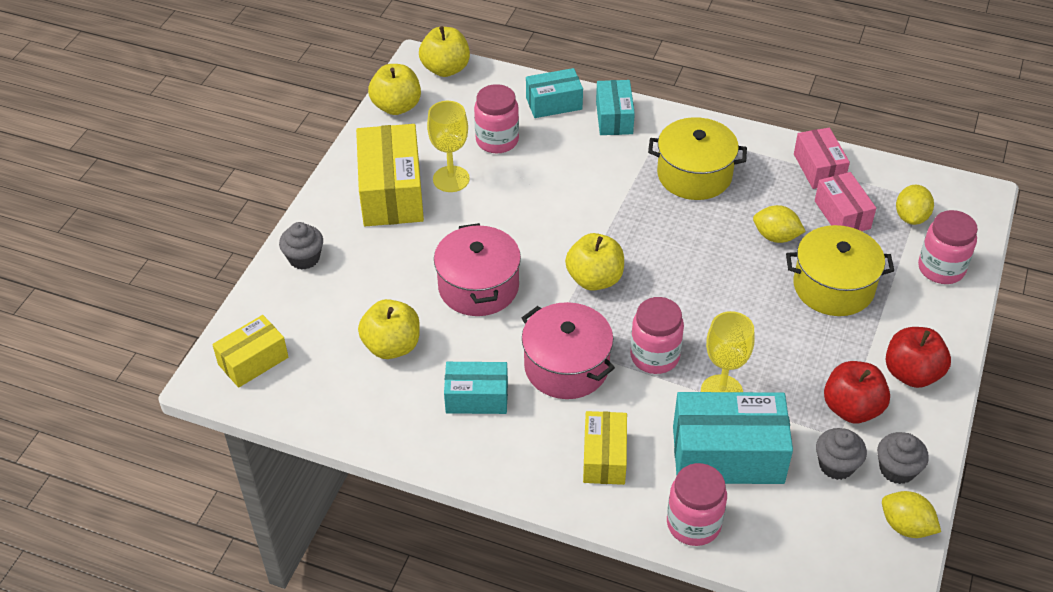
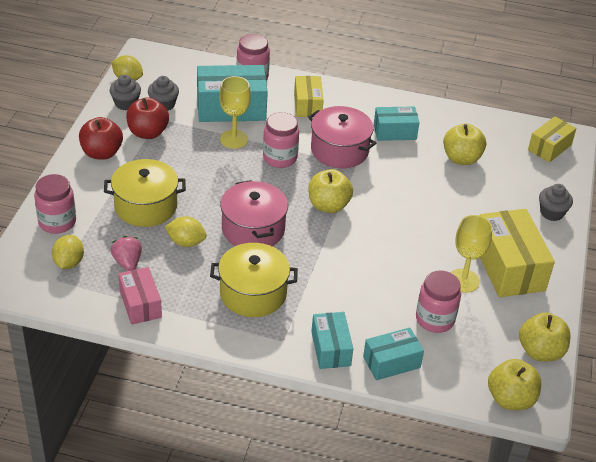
camera: 170 degrees right, 5 degrees down
(478, 287) = (414, 197): pink pot -> pink pot (253, 229)
(842, 215) = (127, 262): pink box -> pink strawberry

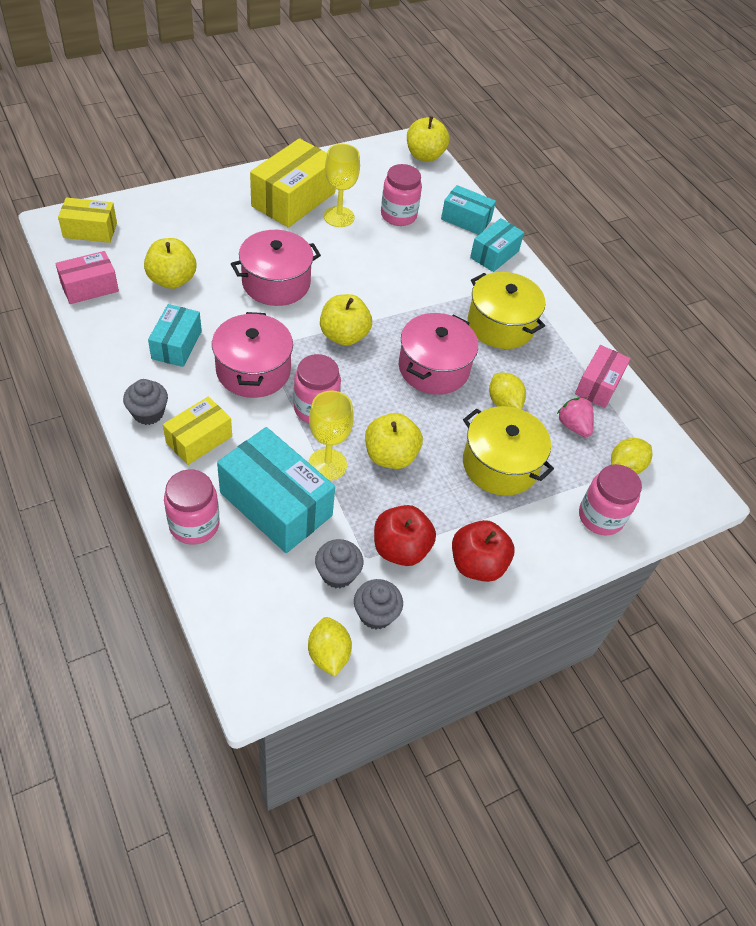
camera: 135 degrees left, 10 degrees up
(127, 262) = (573, 426): pink strawberry -> pink strawberry turned 120 degrees clockwise
(395, 132) = (176, 345): turquoise box -> turquoise box turned 60 degrees clockwise
(414, 203) = (276, 283): none -> pink pot
(485, 122) = (89, 287): none -> pink box
(540, 351) = (364, 156): yellow apple -> yellow apple (390, 456)
(552, 213) = (194, 198): grey cupcake -> grey cupcake (148, 413)

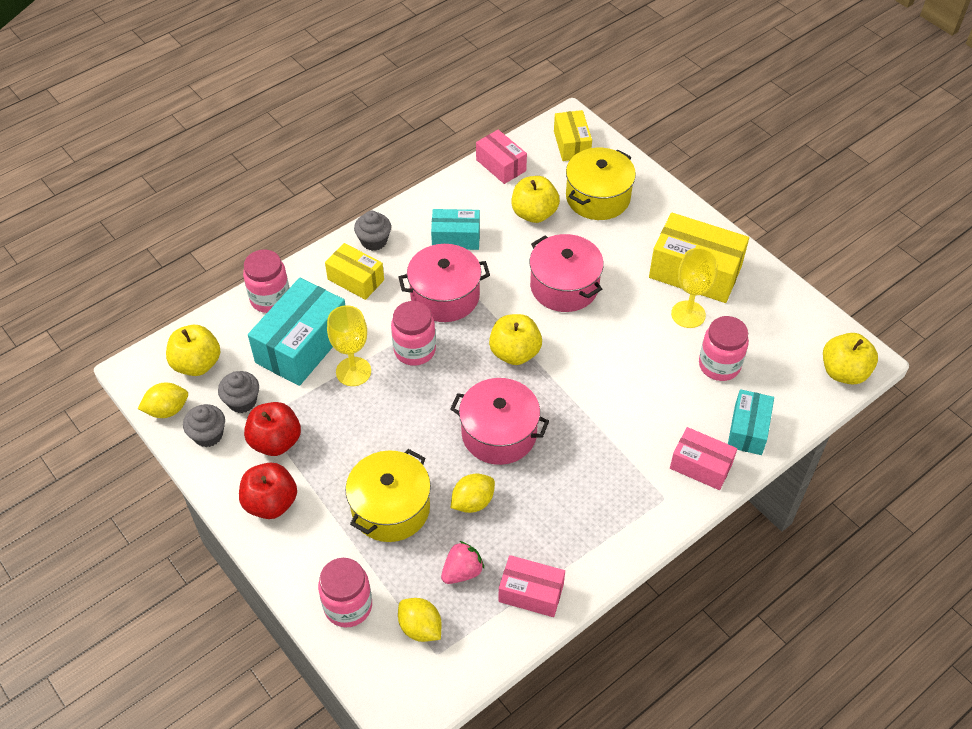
camera: 85 degrees right, 0 degrees up
(390, 456) = (376, 416): yellow apple -> yellow apple (197, 364)
(494, 254) = (701, 466): turquoise box -> pink box
(500, 325) = (586, 486): yellow pot -> yellow pot (598, 197)

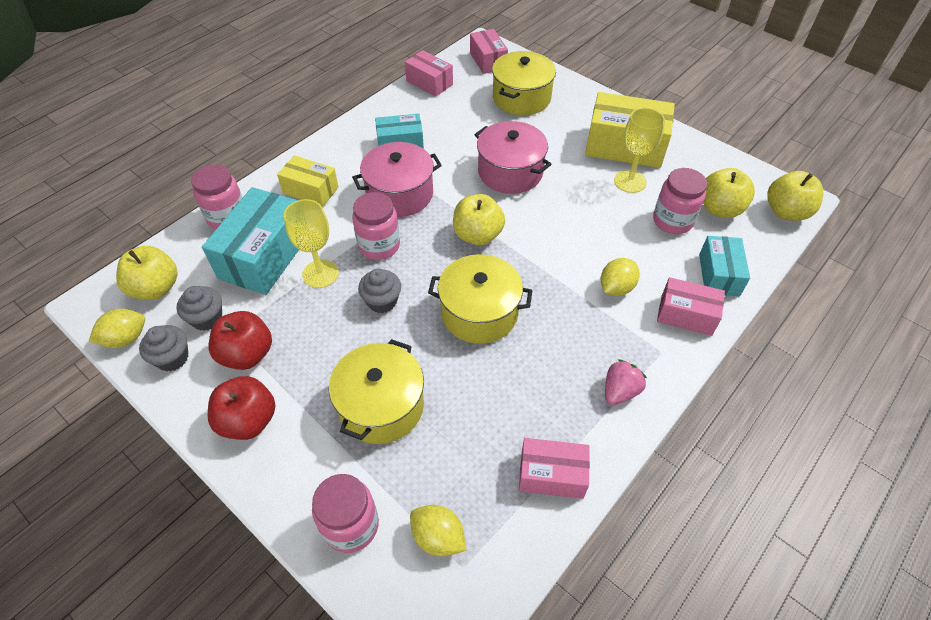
camera: 10 degrees left, 0 degrees up
(374, 241) = (323, 155): grey cupcake -> grey cupcake (382, 301)
(462, 571) = (472, 463): pink strawberry -> pink strawberry (620, 391)
(473, 502) = (467, 386): yellow lemon -> yellow lemon (616, 288)
(499, 433) = (479, 312): pink pot -> yellow pot
(534, 213) = (468, 116): yellow apple -> yellow apple (720, 209)
(572, 144) = (488, 61): yellow box -> pink box

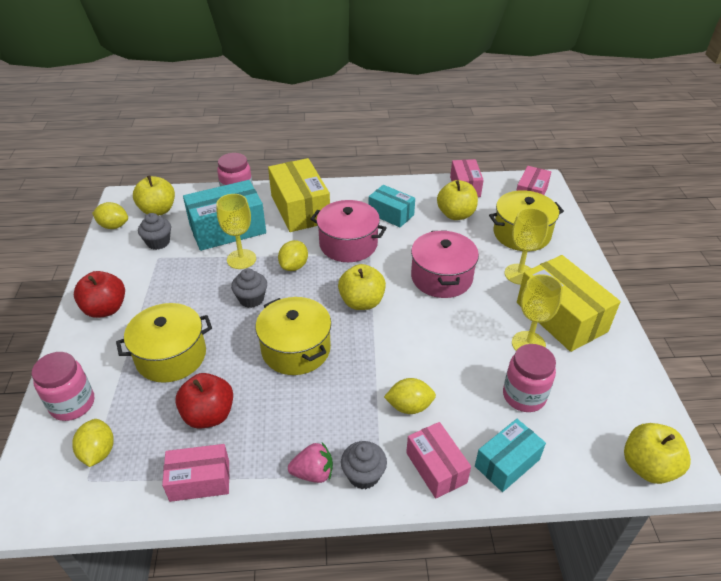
camera: 45 degrees right, 10 degrees down
(172, 358) = (118, 250): grey cupcake -> grey cupcake (363, 475)
(247, 354) = (150, 275): red apple -> red apple (209, 415)
(311, 190) = (300, 209): yellow box -> yellow box, size x1.69
(379, 246) = (294, 266): pink jar -> yellow lemon
(551, 475) = (200, 480): pink box -> pink box turned 60 degrees counterclockwise
(560, 132) = (519, 274): none -> yellow goblet
(720, 209) = (582, 417): yellow apple -> yellow apple (456, 214)

